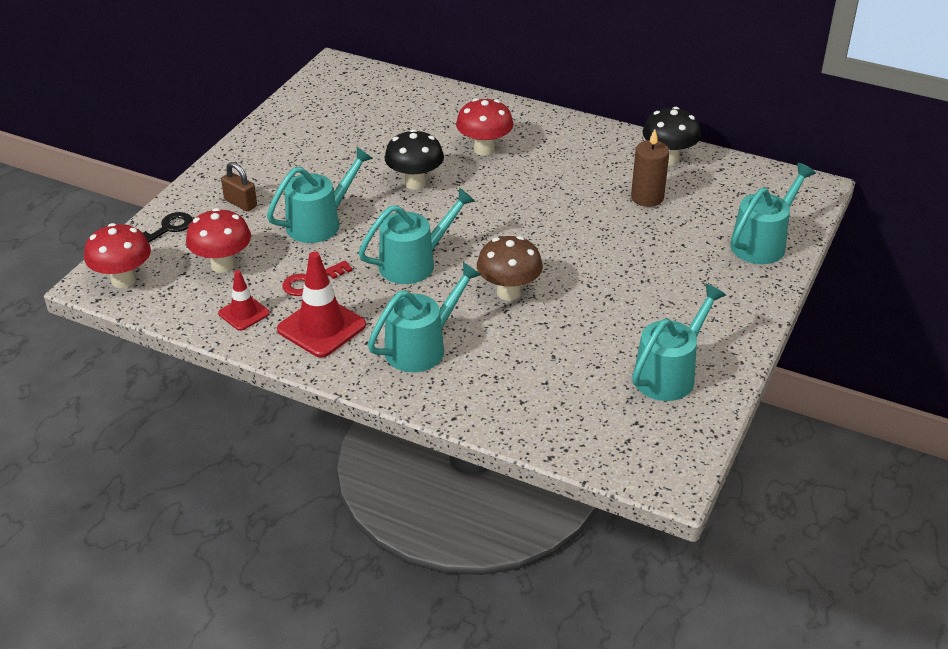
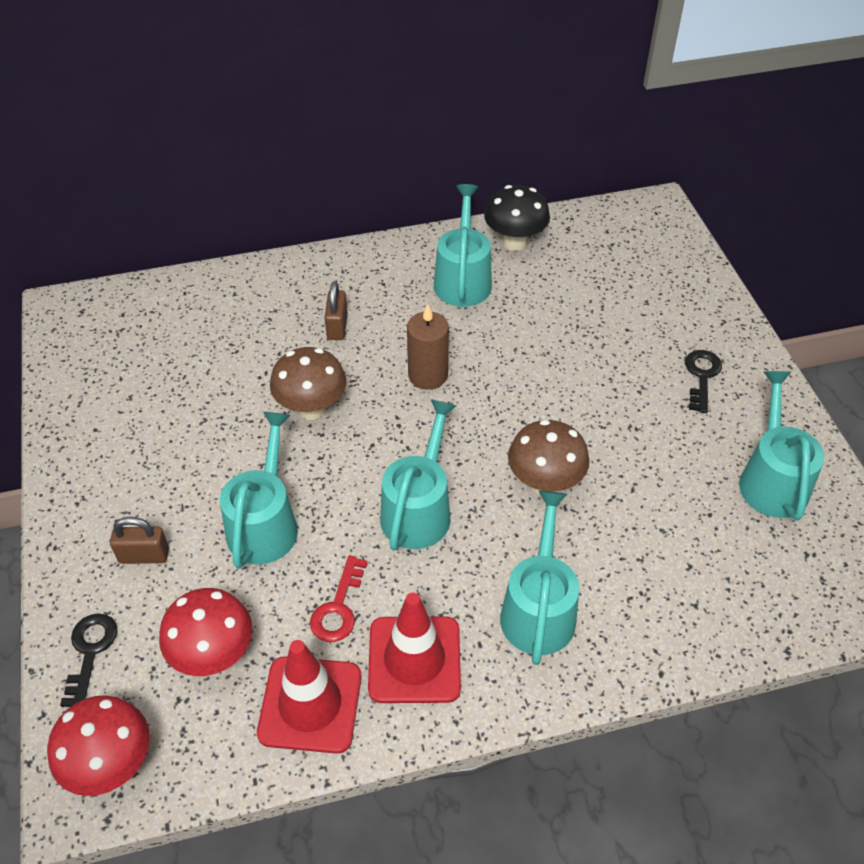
camera: 40 degrees left, 10 degrees up
(244, 313) = (310, 704): red traffic cone -> red traffic cone, size x1.71
(415, 183) = (312, 409): black mushroom -> brown mushroom
(484, 149) = (337, 326): red mushroom -> brown padlock
(647, 197) = (543, 295): brown candle -> brown candle (428, 375)
(701, 296) = (701, 376): none -> black key
(763, 242) = (685, 287): turquoise watering can -> turquoise watering can (463, 279)

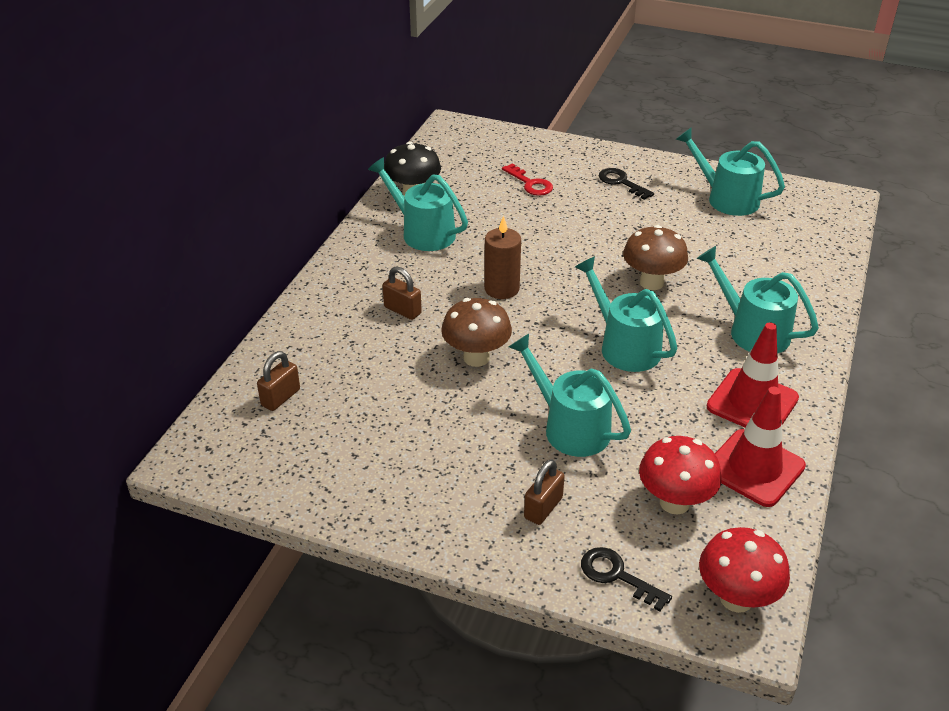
camera: 55 degrees left, 10 degrees down
(166, 317) = (280, 397): none -> brown padlock
(338, 608) = (680, 420): red key -> red key (530, 184)

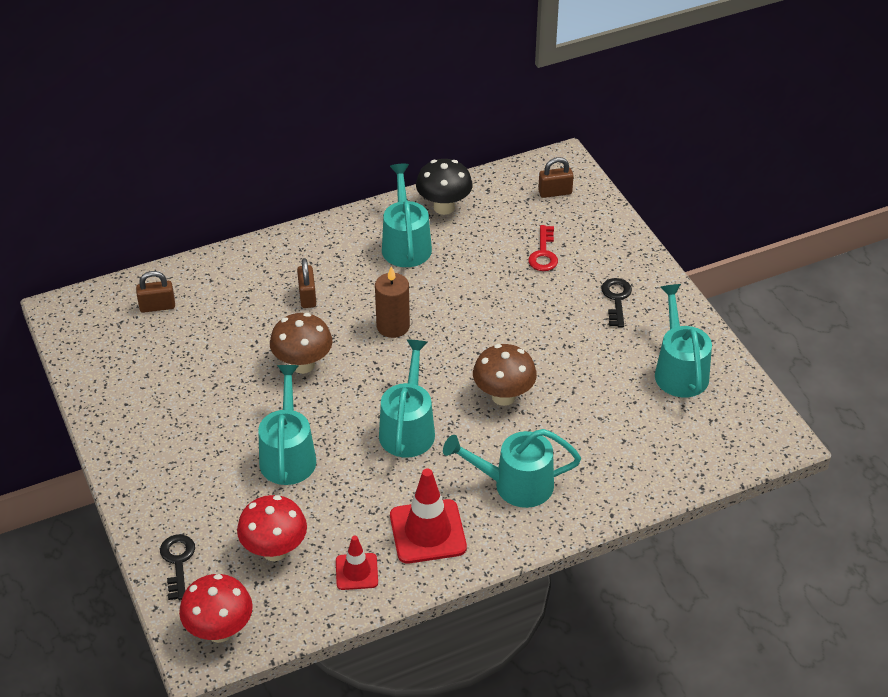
camera: 45 degrees right, 5 degrees up
(543, 508) = (198, 491): brown padlock -> brown padlock (555, 192)
(751, 330) = (514, 484): turquoise watering can -> turquoise watering can turned 90 degrees counterclockwise
(754, 468) = (356, 572): red traffic cone -> red traffic cone, size x0.59

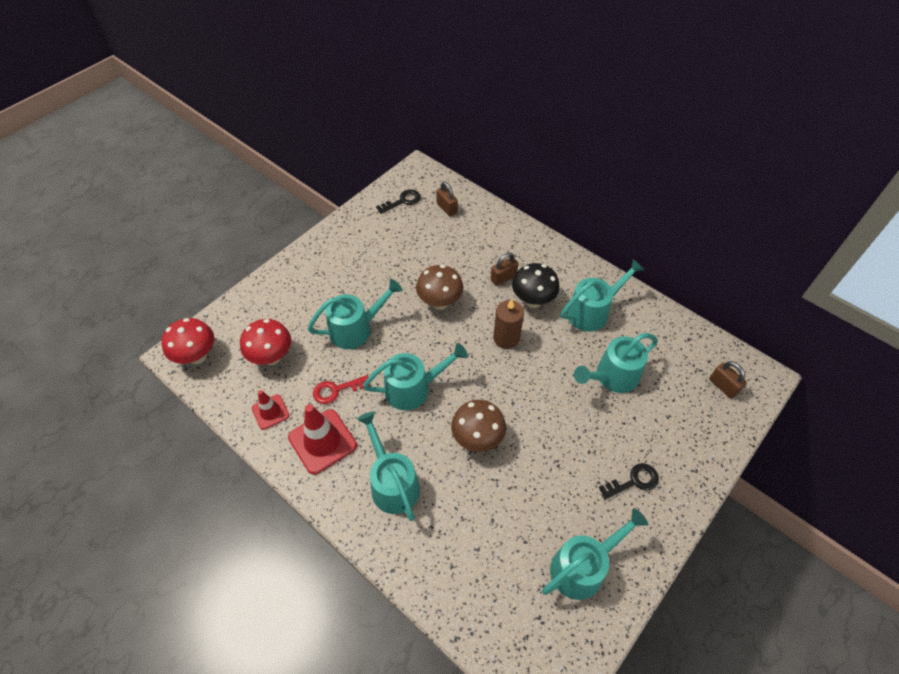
camera: 65 degrees right, 10 degrees up
(177, 562) = (244, 311): black key -> black key (402, 201)
(444, 207) = (647, 319): black mushroom -> black mushroom (533, 300)
(495, 264) = (612, 377): none -> turquoise watering can
(543, 254) = (647, 406): red key -> red key (336, 390)

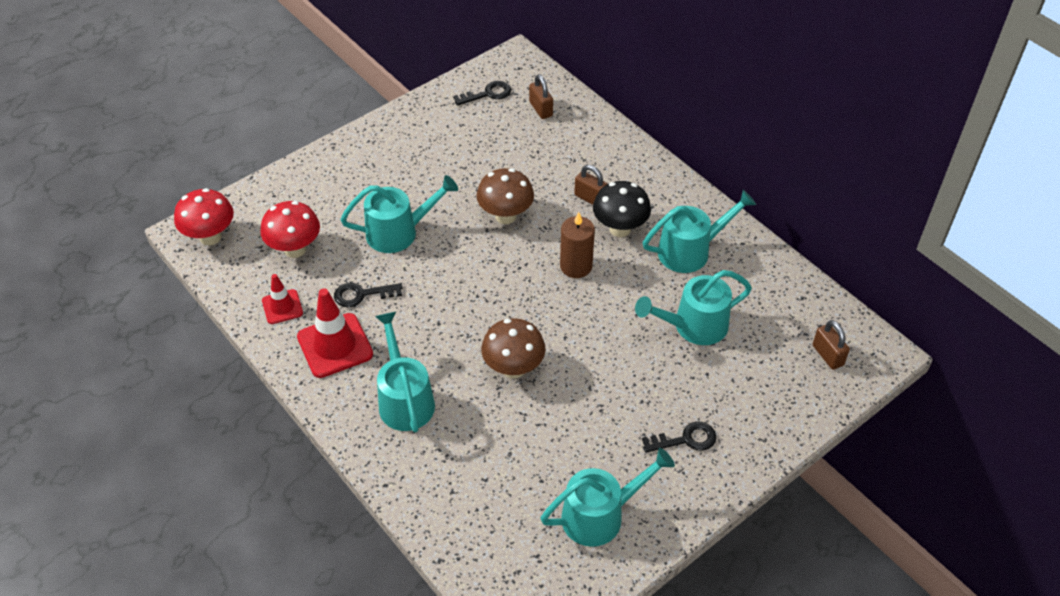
camera: 10 degrees right, 5 degrees down
(336, 390) = (361, 295): red key -> black key
(414, 388) = (452, 305): turquoise watering can -> none
(503, 278) = (590, 198): brown padlock -> brown padlock turned 60 degrees clockwise

